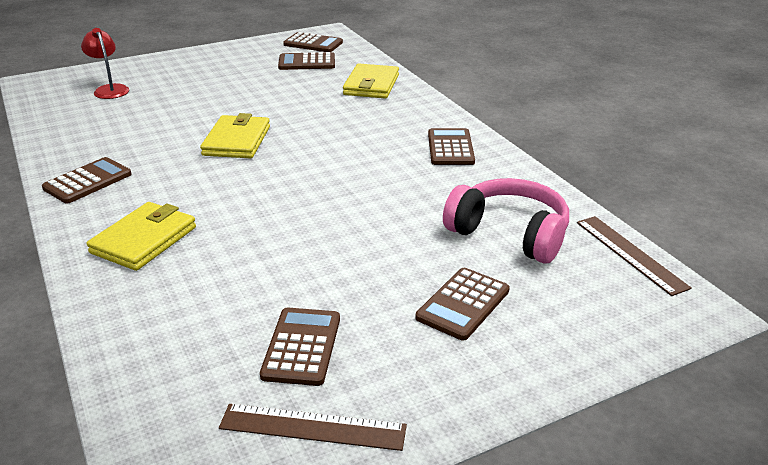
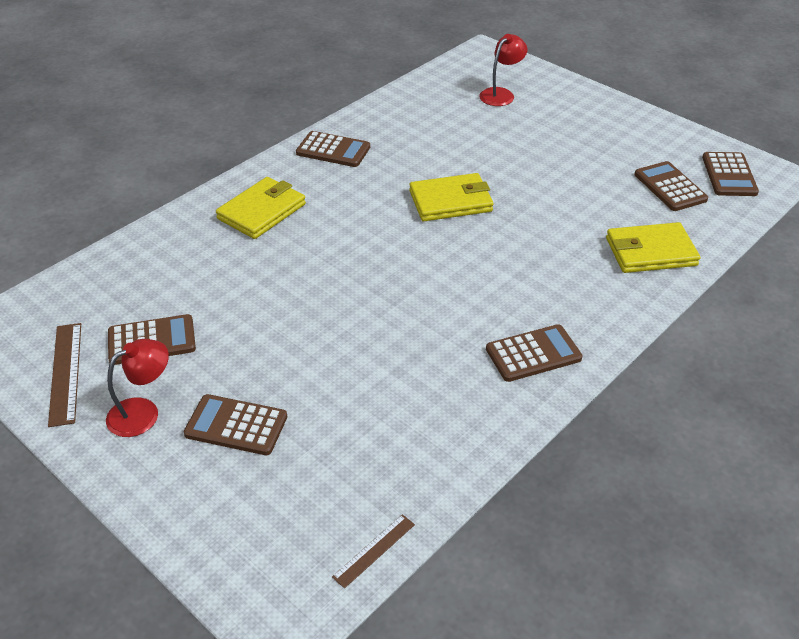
camera: 70 degrees right, 10 degrees up
(144, 240) = (262, 211): yellow wallet -> yellow wallet turned 60 degrees counterclockwise
(414, 366) = (143, 412): none -> red lamp
(509, 234) = (370, 438): pink headphones -> none
(630, 254) = (374, 550): brown ruler -> brown ruler, size x0.61

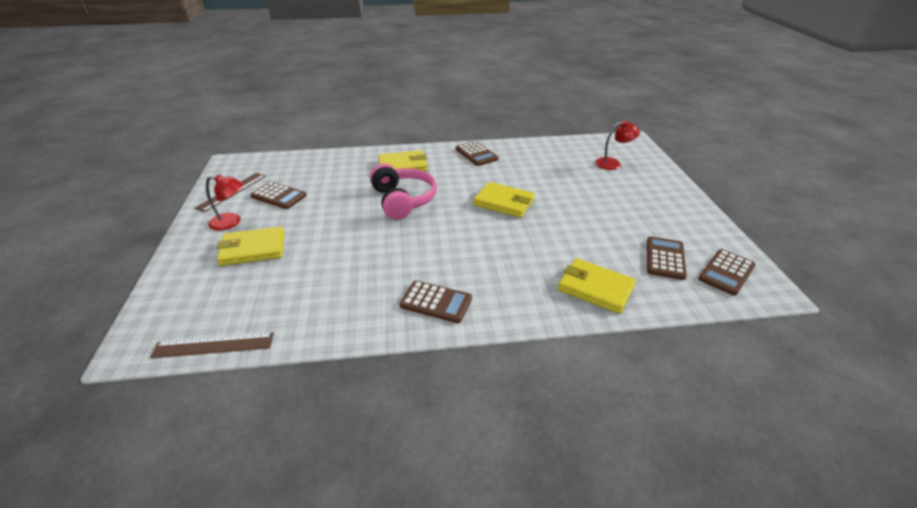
camera: 40 degrees right, 5 degrees down
(236, 426) = (253, 249): brown calculator -> yellow wallet
(331, 258) = (403, 200): none -> pink headphones
(374, 550) = (213, 345): brown ruler -> brown ruler, size x1.64

